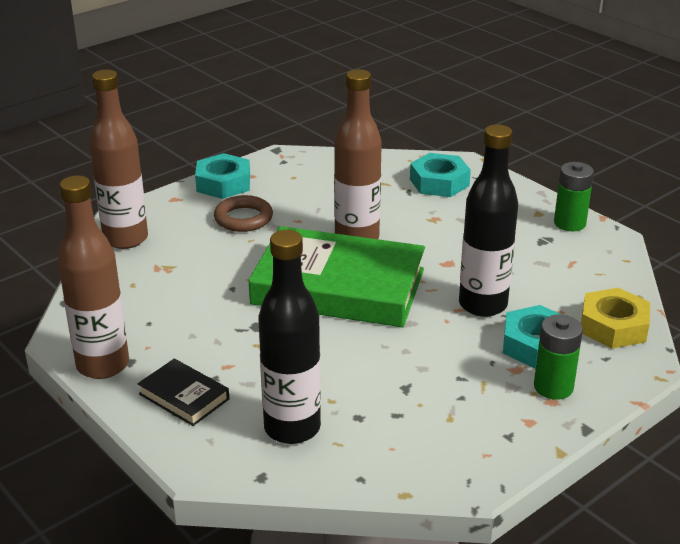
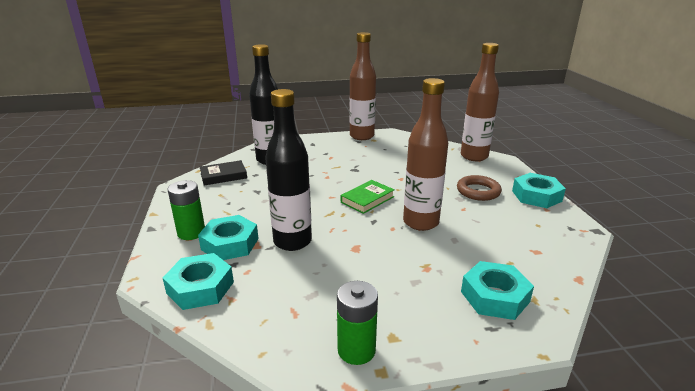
camera: 120 degrees right, 5 degrees down
(184, 396) = (320, 146): black book -> black book (223, 176)
(338, 287) = (367, 199): green book -> green book, size x0.43
(613, 326) = (200, 287): yellow nut -> turquoise nut

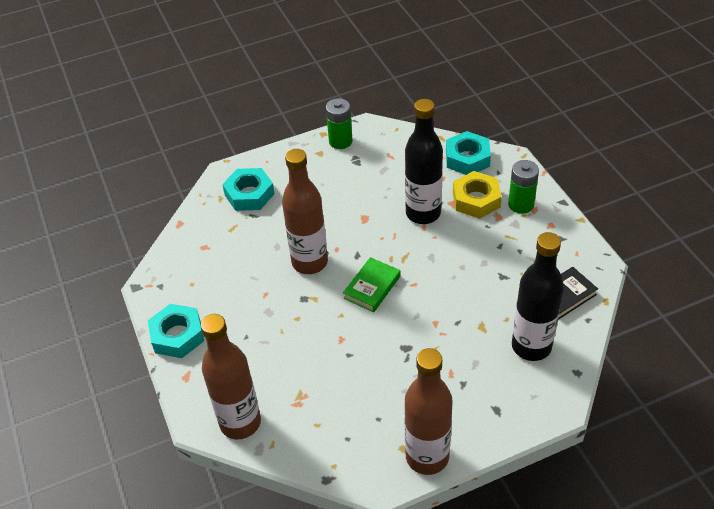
camera: 170 degrees right, 20 degrees up
(230, 244) = (476, 200): turquoise nut -> yellow nut
(478, 191) = (245, 330): brown ring -> none

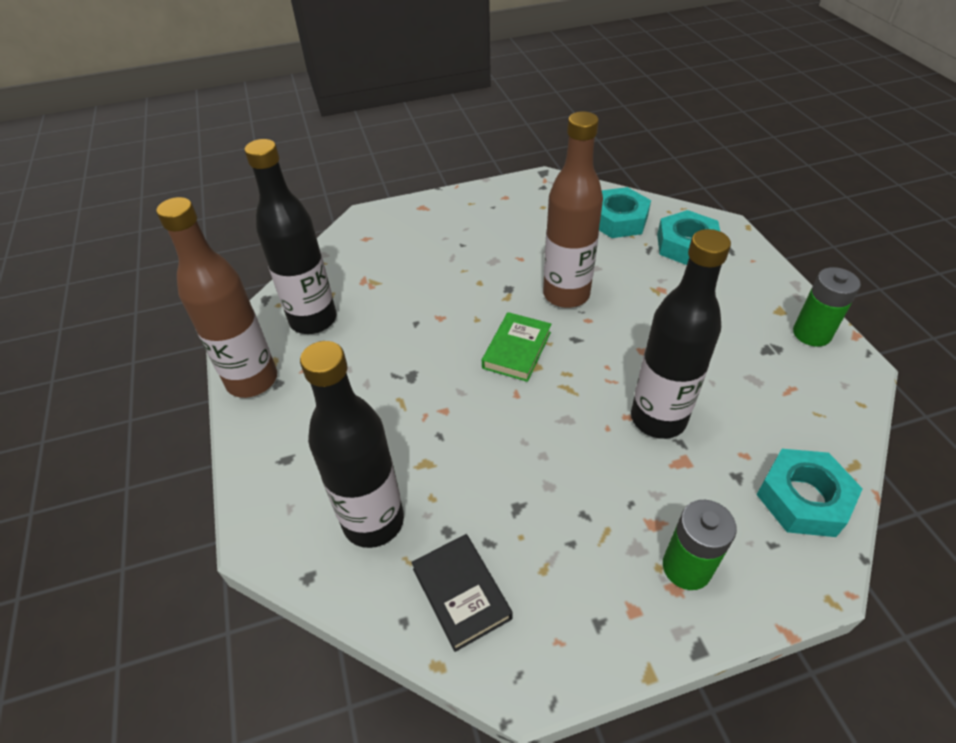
camera: 95 degrees right, 0 degrees up
(177, 335) = (474, 200): turquoise nut -> turquoise nut (618, 220)
(240, 422) = (355, 241): brown bottle -> none
(352, 430) = (313, 320): none -> black bottle
(372, 287) = (516, 350): green book -> green book turned 75 degrees clockwise
(476, 200) = (694, 496): yellow nut -> none

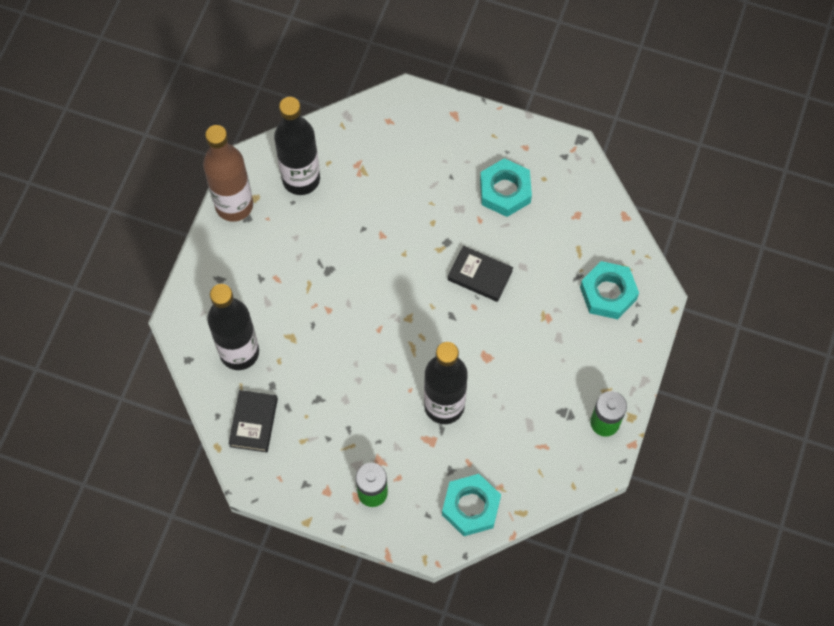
camera: 35 degrees right, 20 degrees up
(516, 350) = (407, 297): green book -> none
(566, 294) = (480, 275): brown bottle -> black book
(618, 220) = (585, 233): turquoise nut -> turquoise nut (505, 191)

